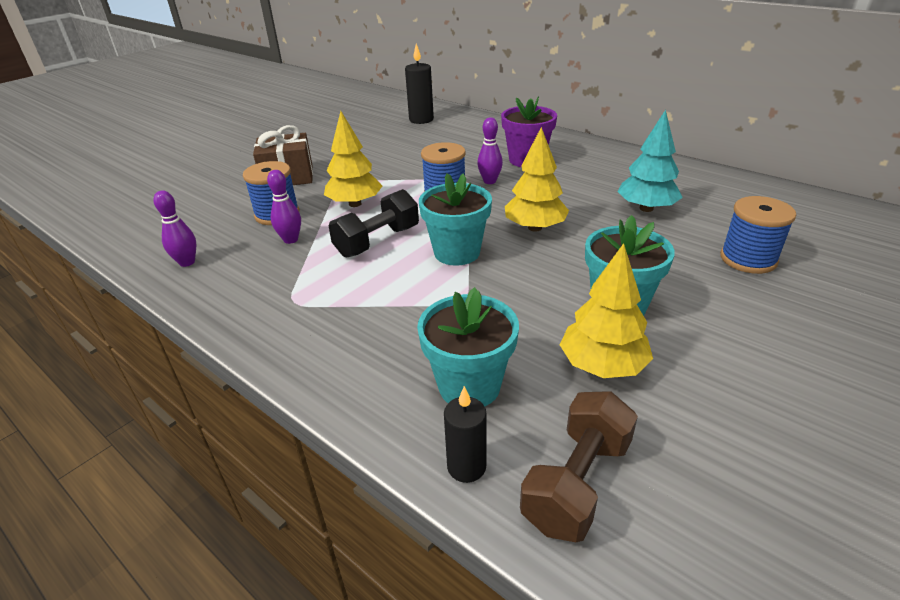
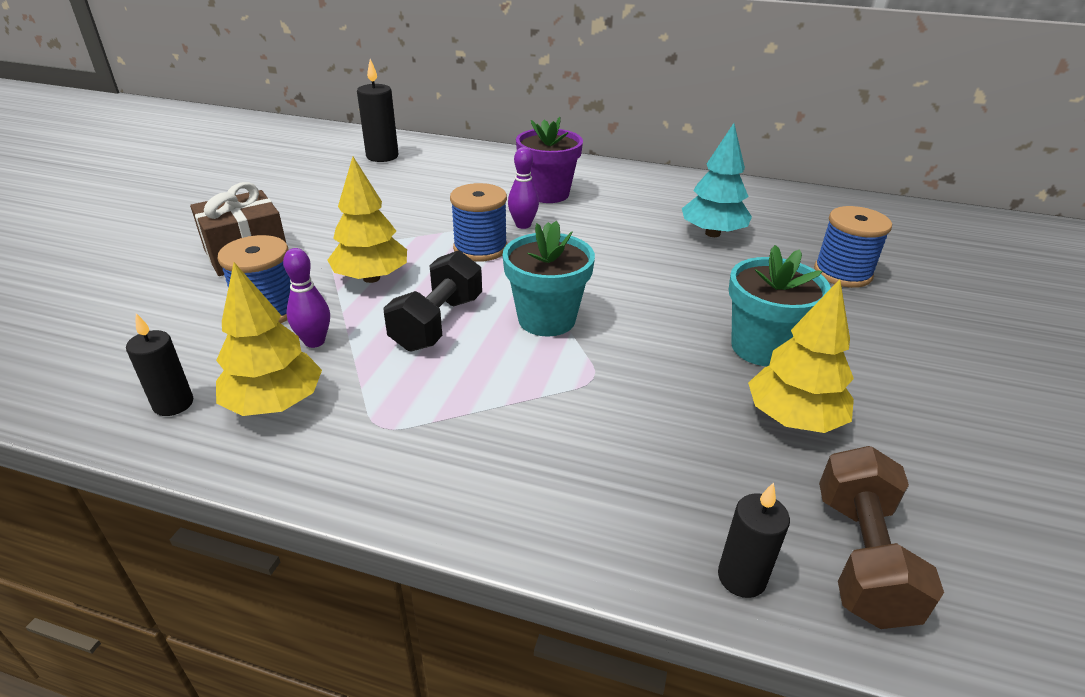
camera: 25 degrees left, 0 degrees up
(187, 262) = (173, 404): purple bowling pin -> black candle
(469, 386) = (676, 480): turquoise flower pot -> none
(535, 228) = (614, 274): yellow tree -> yellow tree (275, 404)

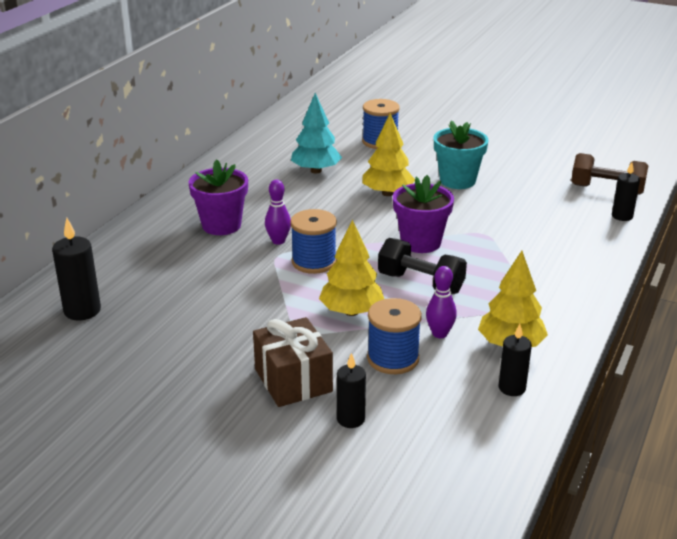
camera: 80 degrees left, 5 degrees down
(166, 289) = (350, 419): none -> black candle
(546, 319) = (420, 242): turquoise flower pot -> purple flower pot
(793, 419) = (519, 185): yellow tree -> yellow tree (387, 193)

